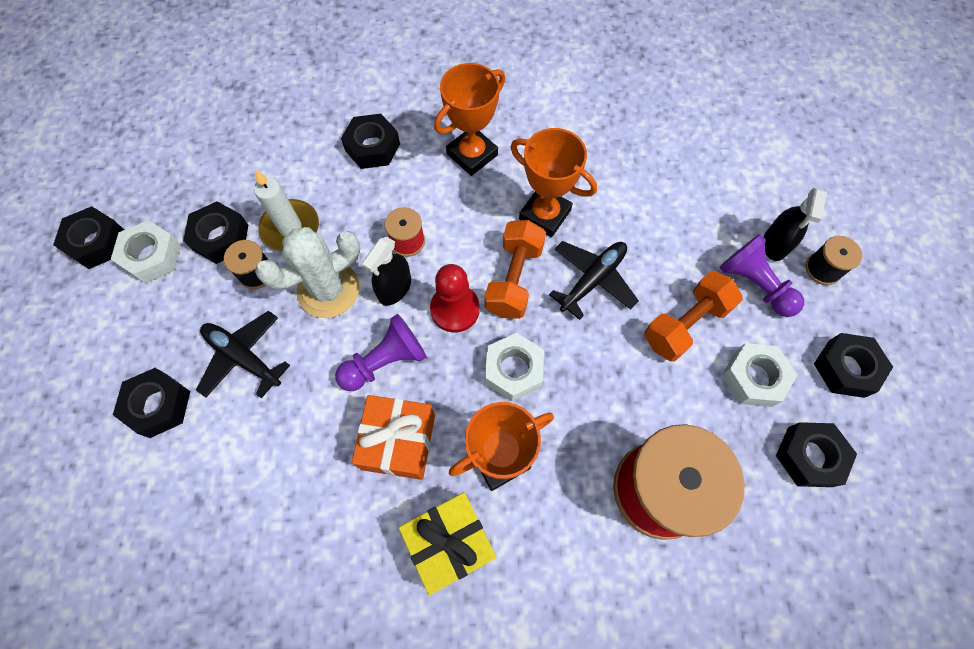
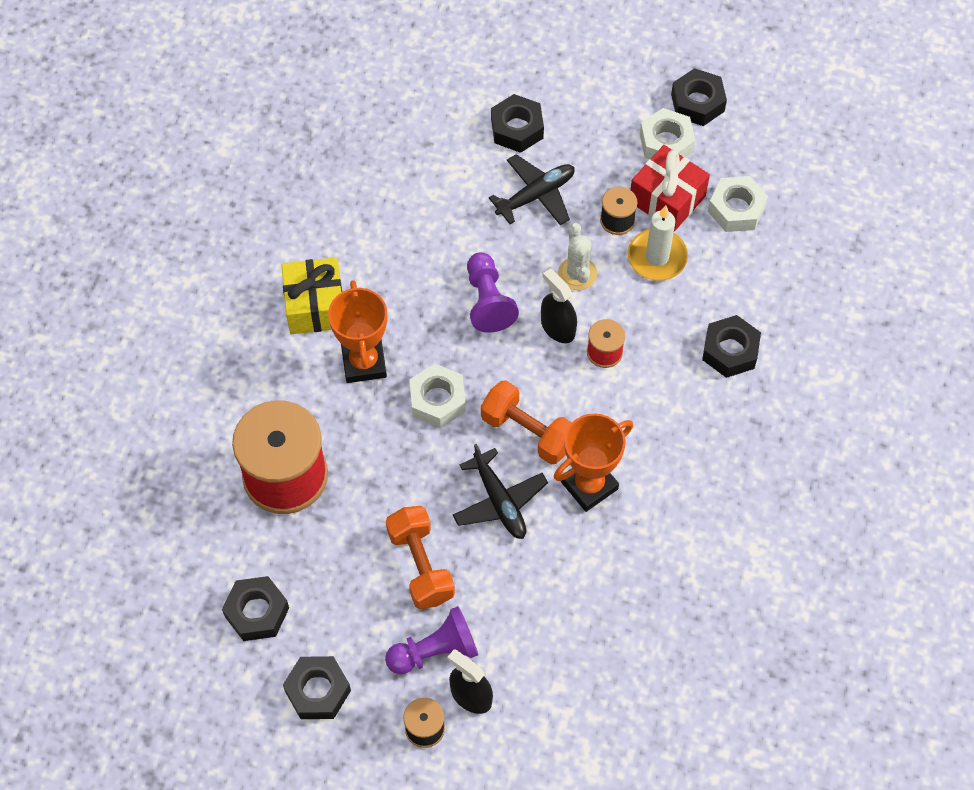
camera: 110 degrees right, 5 degrees down
(220, 237) = (667, 199): black nut -> red gift
(328, 290) = (577, 273): white cactus -> white cactus, size x0.64
(398, 442) = (411, 292): orange gift -> none
(455, 309) = (516, 371): red pawn -> none
(472, 154) = (688, 441): orange trophy -> none
(754, 378) = (344, 601): white nut -> white nut (736, 209)

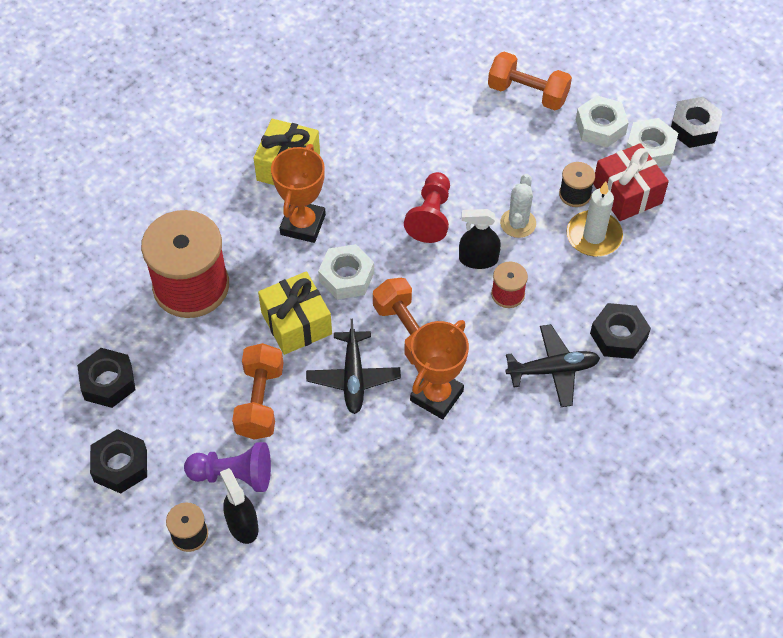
camera: 25 degrees right, 5 degrees down
(413, 469) = (296, 323): none -> yellow gift
(488, 301) = (430, 216): purple pawn -> red pawn
(517, 129) = (527, 93): black nut -> orange dumbbell
(536, 195) = (516, 150): black plane -> black plane (553, 370)
(558, 327) = (478, 259): black spray bottle -> black spray bottle turned 75 degrees counterclockwise
(589, 485) = (436, 396): orange trophy -> orange trophy turned 45 degrees counterclockwise
(736, 209) = (684, 224): white nut -> white nut (600, 127)

